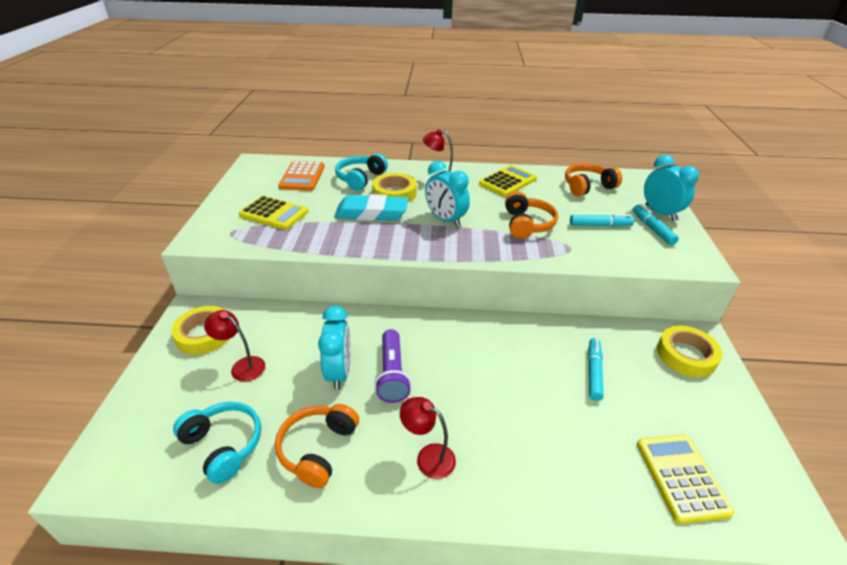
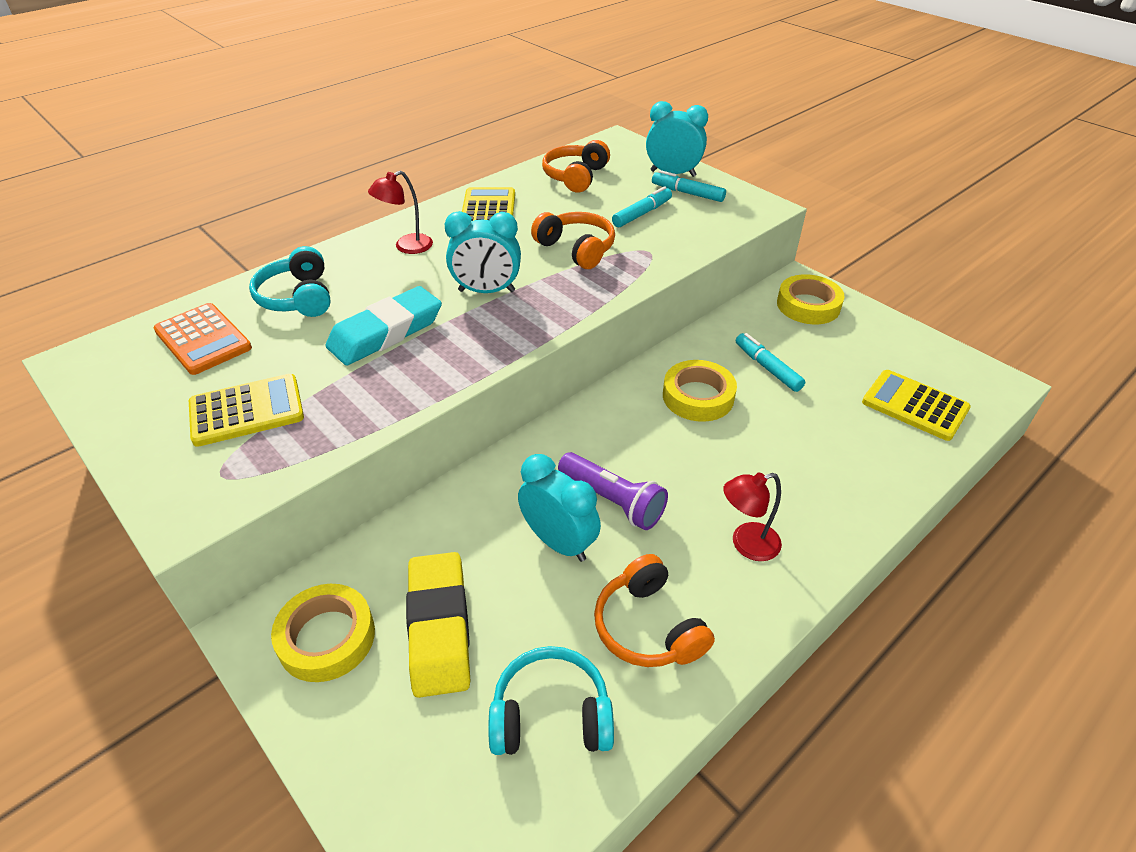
camera: 45 degrees left, 5 degrees up
(242, 366) = (439, 627): red lamp -> yellow eraser
(394, 193) = (376, 292): yellow tape -> yellow tape (698, 396)

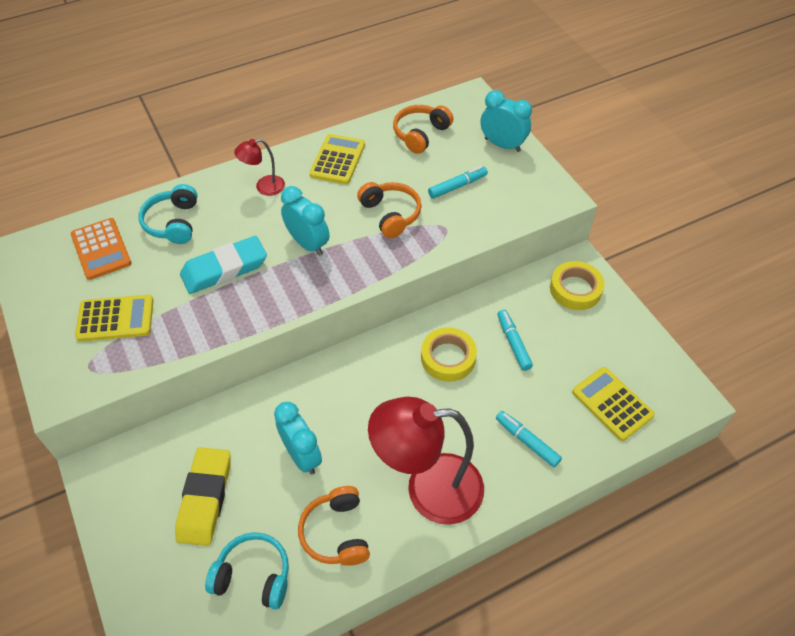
camera: 15 degrees right, 10 degrees up
(327, 637) = (135, 487): yellow tape -> none
(486, 291) = (308, 244): turquoise clock -> turquoise clock turned 150 degrees counterclockwise
(612, 501) = (350, 432): purple flashlight -> none
(687, 193) = (504, 170): turquoise marker -> turquoise marker (527, 441)
(746, 544) = (428, 489): red lamp -> red lamp, size x2.19

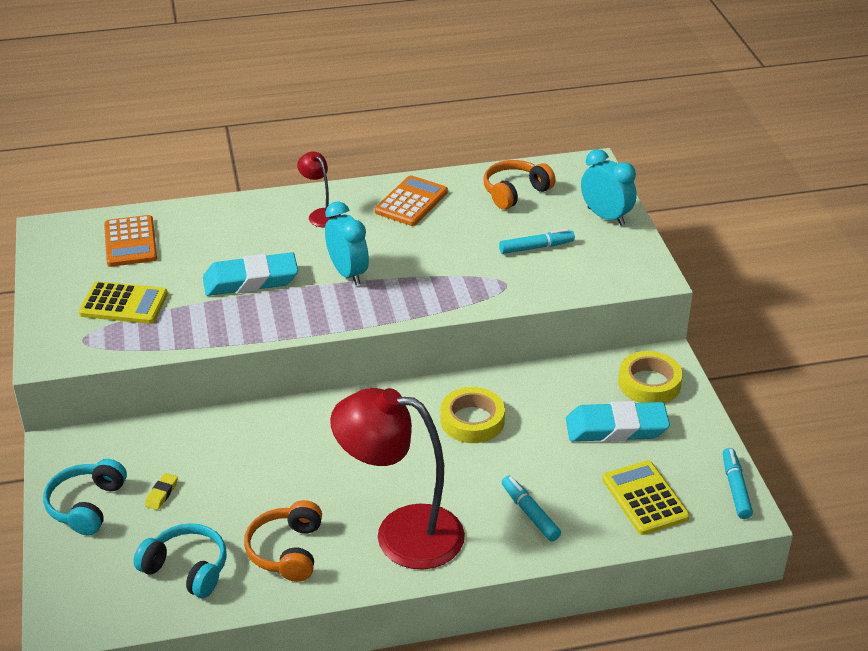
camera: 15 degrees right, 15 degrees down
(173, 222) = (212, 231): turquoise headphones -> turquoise headphones (86, 505)
(205, 498) = (162, 494): yellow eraser -> yellow eraser, size x0.41
(264, 187) = (320, 214): red lamp -> red lamp turned 60 degrees clockwise
(302, 456) = (276, 477): turquoise clock -> none
(337, 160) = (411, 202): yellow calculator -> orange calculator
(391, 214) = (449, 261): orange headphones -> none
(513, 343) = (553, 420): turquoise marker -> turquoise marker (735, 488)
(565, 339) = (616, 428): none -> turquoise eraser

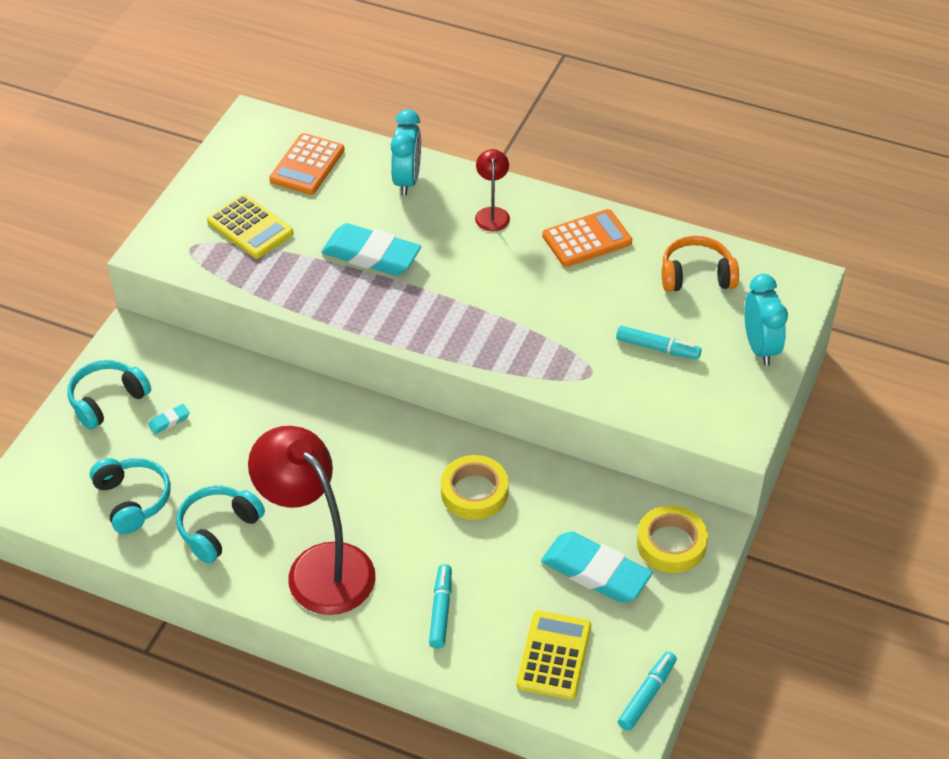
camera: 35 degrees right, 10 degrees up
(162, 494) = (169, 421): yellow eraser -> turquoise eraser
(287, 551) = (218, 528): orange headphones -> turquoise headphones
(348, 273) = (460, 289): turquoise clock -> turquoise clock (407, 180)

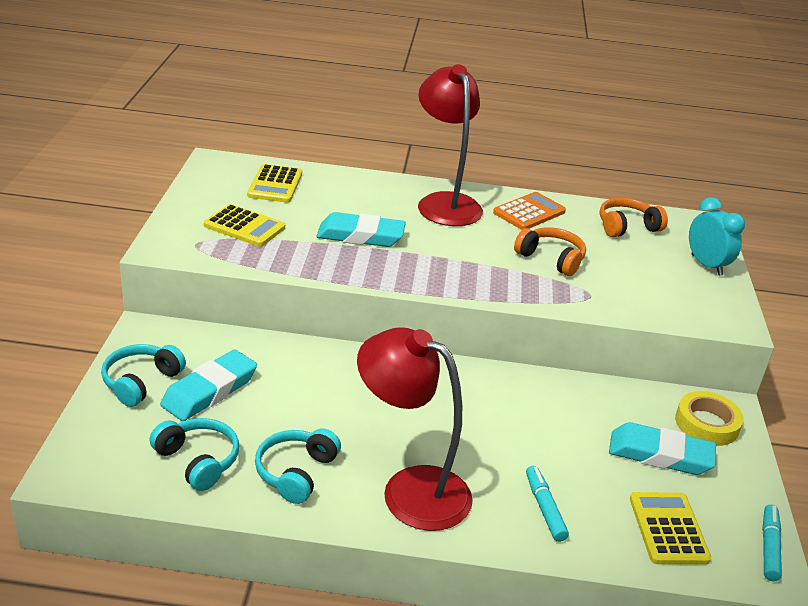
camera: 20 degrees left, 15 degrees down
(169, 421) = (210, 391): turquoise eraser -> turquoise eraser, size x2.45
(307, 165) = (275, 185): orange calculator -> yellow calculator
(407, 180) = (364, 188): turquoise clock -> none
(474, 492) = (520, 409): yellow tape -> none
(492, 213) = (445, 203): red lamp -> red lamp, size x2.19
(574, 315) = (551, 259): none -> orange headphones
(657, 348) = (630, 273): turquoise marker -> none

